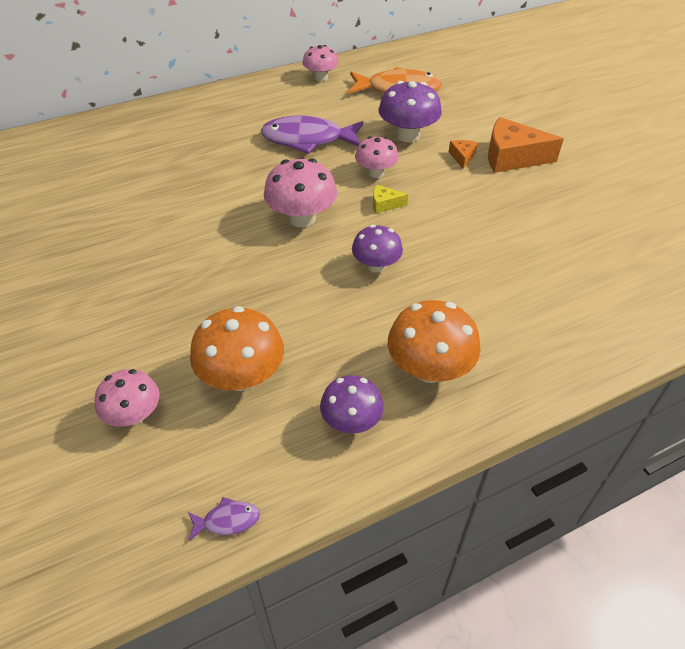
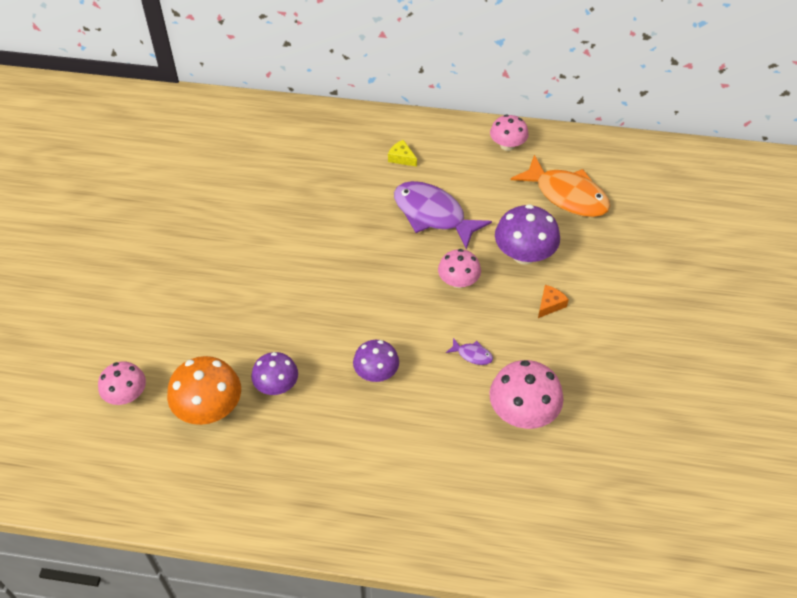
camera: 35 degrees right, 5 degrees up
(227, 520) = (125, 502): purple fish -> purple fish (472, 355)
(302, 218) = (359, 295): pink mushroom -> pink mushroom (522, 412)
(351, 421) = (249, 486): purple mushroom -> purple mushroom (276, 385)
(385, 204) = (436, 318): yellow cheese -> yellow cheese (401, 158)
(429, 368) = (334, 482): orange mushroom -> none
(512, 157) = (596, 330): orange cheese -> none

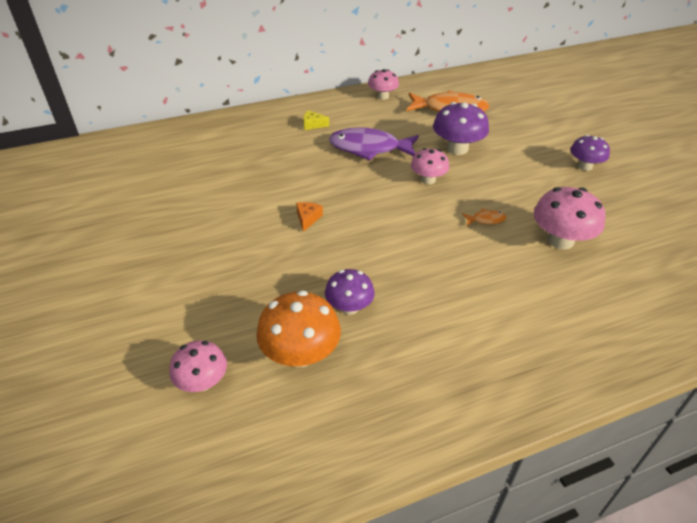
camera: 30 degrees left, 10 degrees down
(376, 372) = (425, 261): purple mushroom -> purple mushroom (584, 166)
(472, 355) = (486, 220): purple fish -> orange fish
(550, 305) = (506, 170): orange cheese -> orange cheese (308, 219)

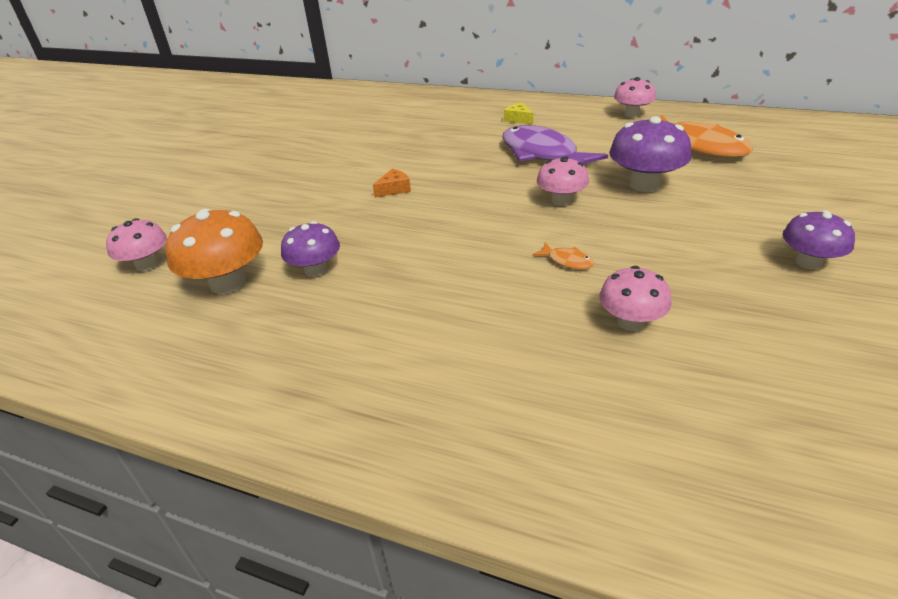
camera: 45 degrees right, 5 degrees down
(560, 240) = (630, 322): pink mushroom -> pink mushroom, size x0.65

